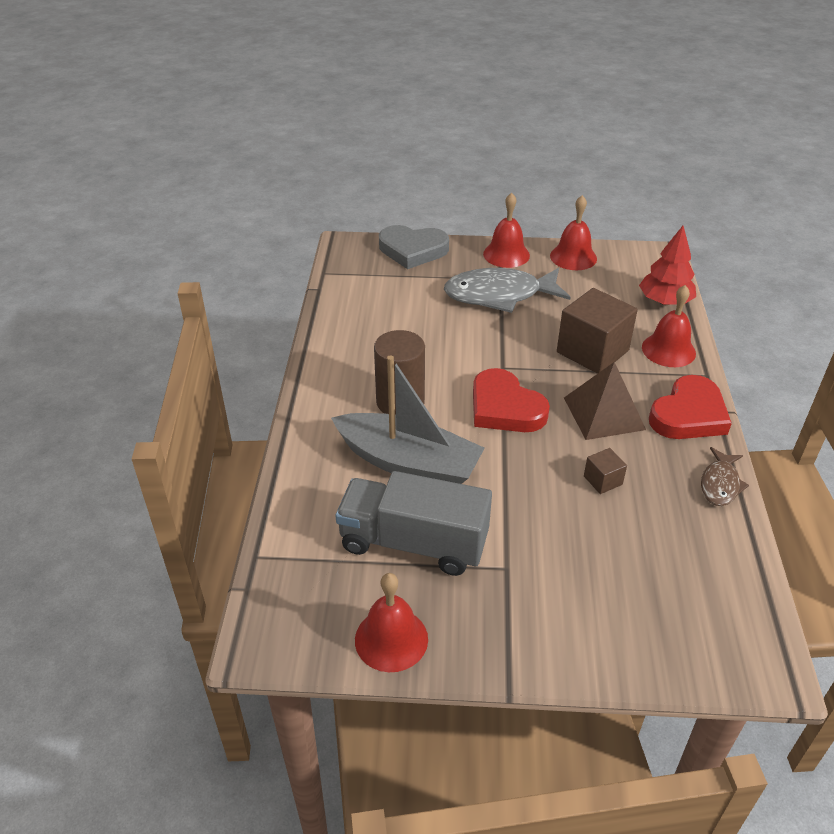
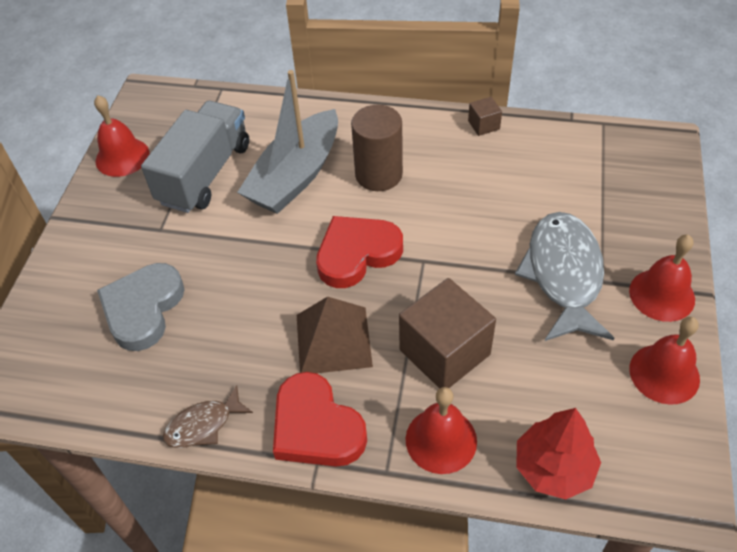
camera: 100 degrees right, 10 degrees up
(412, 250) = (660, 200): grey heart -> grey heart (143, 309)
(603, 480) = (237, 318): brown cube -> brown cube (483, 125)
(720, 484) = (203, 425): brown fish -> brown fish turned 60 degrees counterclockwise

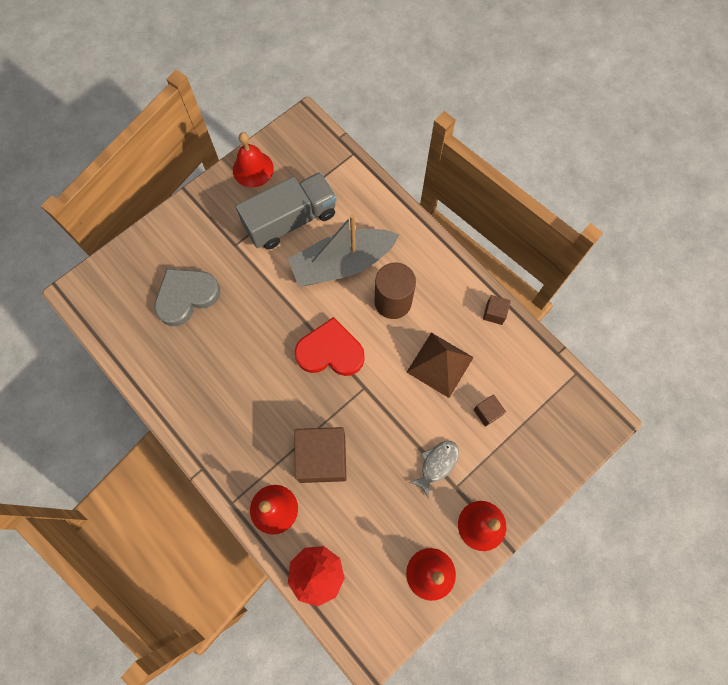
camera: 35 degrees right, 20 degrees up
(203, 425) = (164, 399): brown fish -> none
(316, 427) = (218, 447): red heart -> none
(333, 340) = (270, 400): brown pyramid -> brown pyramid (440, 364)
(562, 201) = (487, 412): none -> brown cube
(564, 275) = (437, 464): grey fish -> grey fish, size x0.51

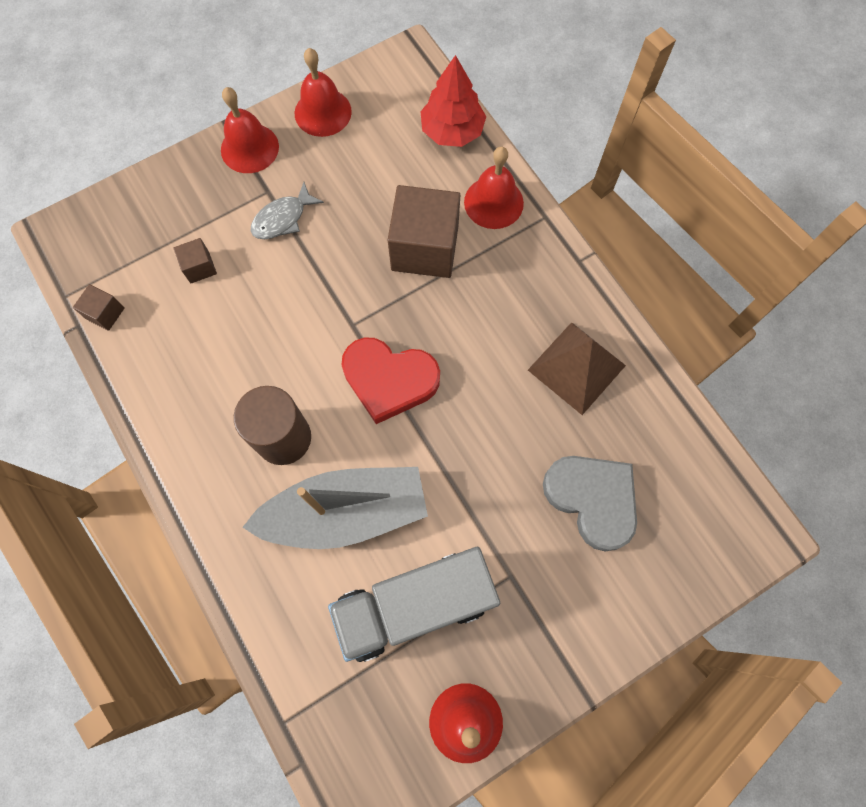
camera: 170 degrees left, 0 degrees up
(186, 297) = (592, 499): grey heart -> grey heart turned 105 degrees counterclockwise
(440, 364) = (242, 337): brown pyramid -> brown pyramid (576, 367)
(494, 313) = (142, 395): brown cube -> brown cube (105, 313)

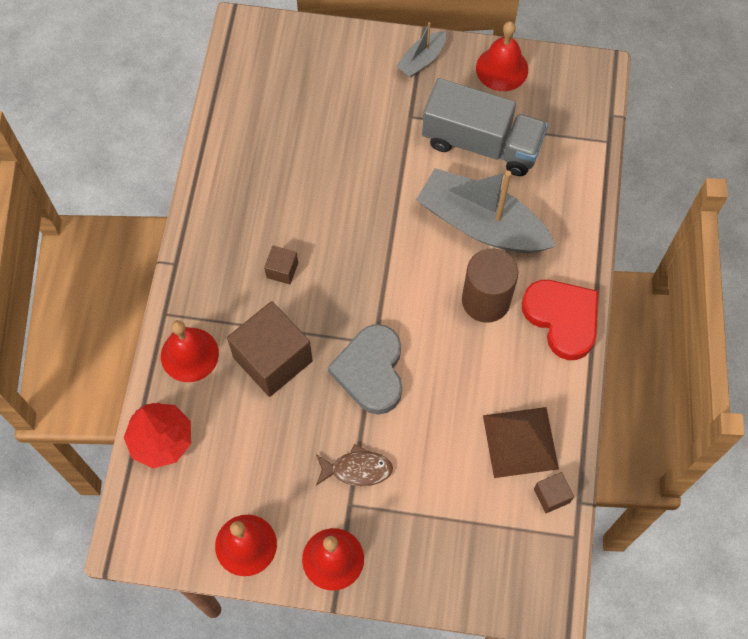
camera: 140 degrees left, 5 degrees down
(199, 267) = (452, 478): brown cube -> brown cube (282, 270)
(283, 218) = (357, 469): grey fish -> brown fish
(389, 380) = (382, 284): red heart -> red heart (562, 319)
(558, 658) = (422, 59): none -> grey boat
(576, 367) = (252, 197): brown pyramid -> brown pyramid (520, 442)
(592, 499) = (321, 118): grey heart -> grey heart (371, 371)

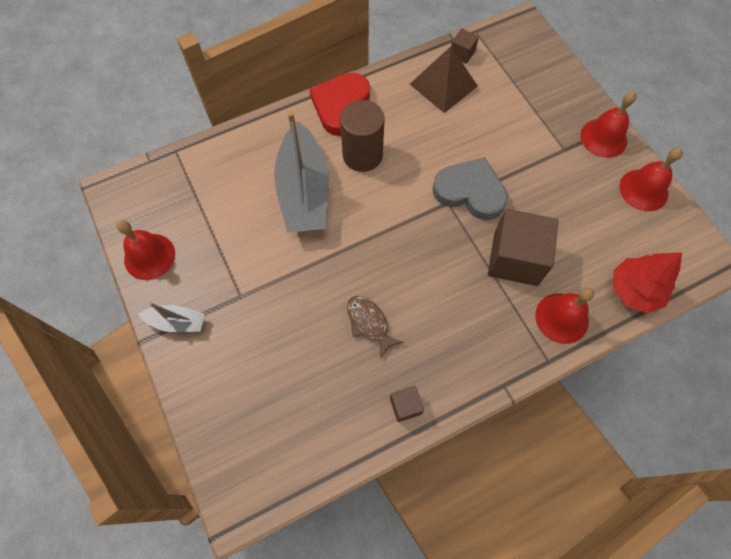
camera: 125 degrees left, 0 degrees up
(282, 270) = (444, 300): brown cube -> brown cube (405, 406)
(357, 469) = (540, 159): brown fish -> brown fish (369, 323)
(371, 371) = (470, 192): grey heart -> grey heart turned 120 degrees counterclockwise
(481, 143) = (232, 230): grey truck -> none

